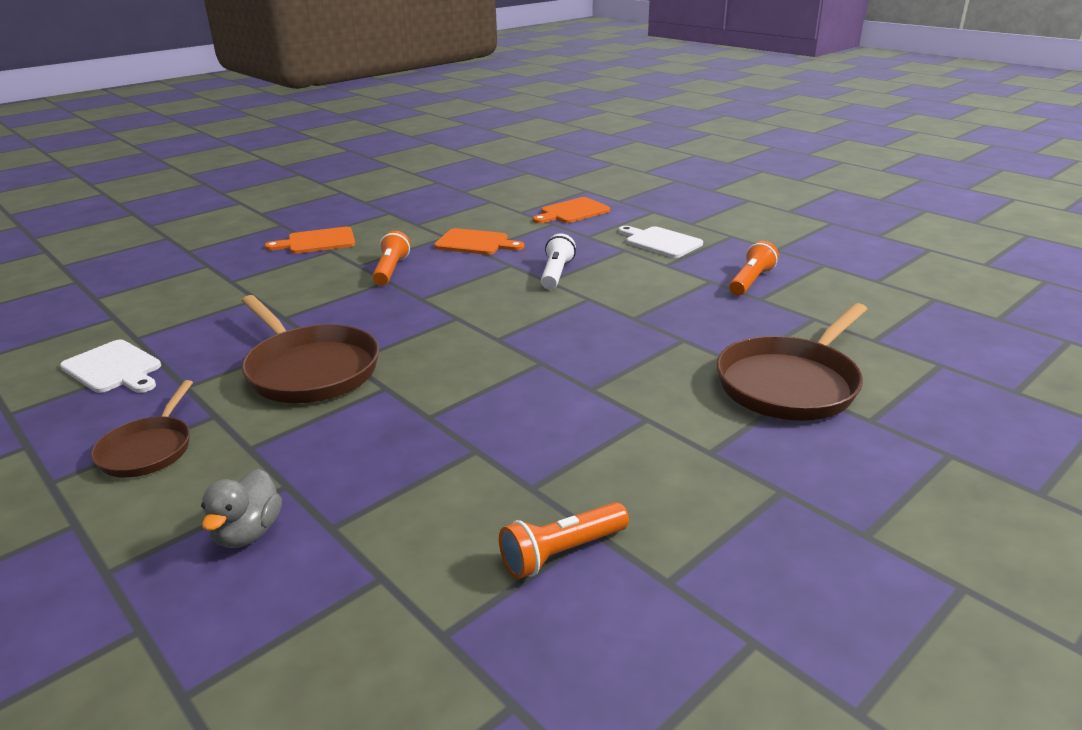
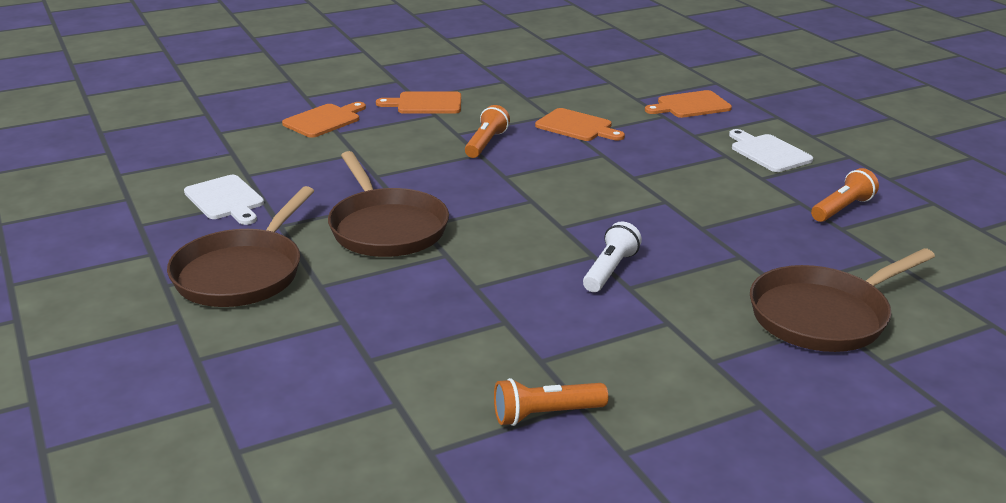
camera: 15 degrees right, 0 degrees up
(148, 449) = (242, 273): brown pan -> brown pan, size x1.69
(213, 271) = (324, 120): none -> orange cutting board
(248, 533) = (305, 351): grey duck -> none
(556, 274) = (644, 171): white flashlight -> white flashlight (610, 270)

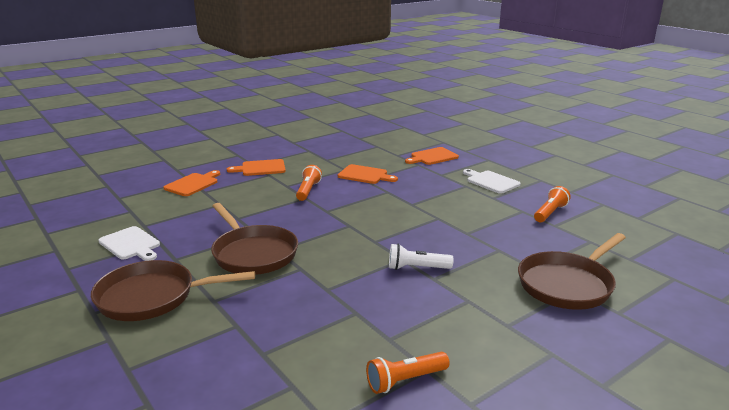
camera: 10 degrees left, 5 degrees down
(242, 273) = (152, 297): brown pan -> brown pan turned 75 degrees clockwise
(610, 270) = (417, 268): white flashlight -> white flashlight turned 105 degrees counterclockwise

